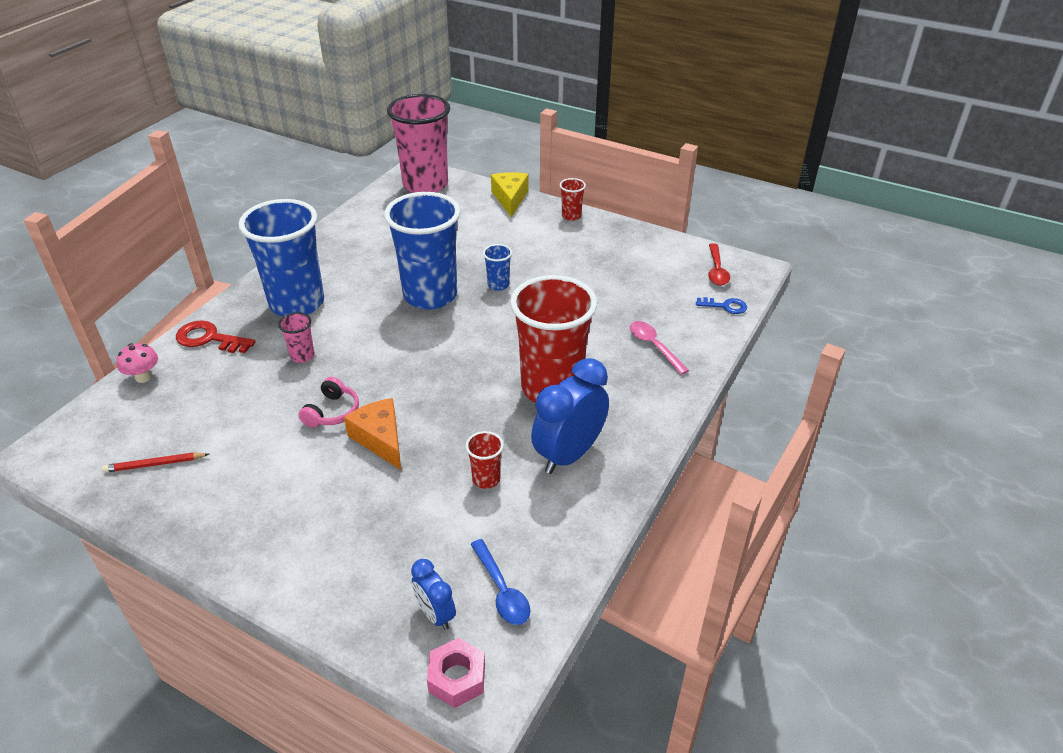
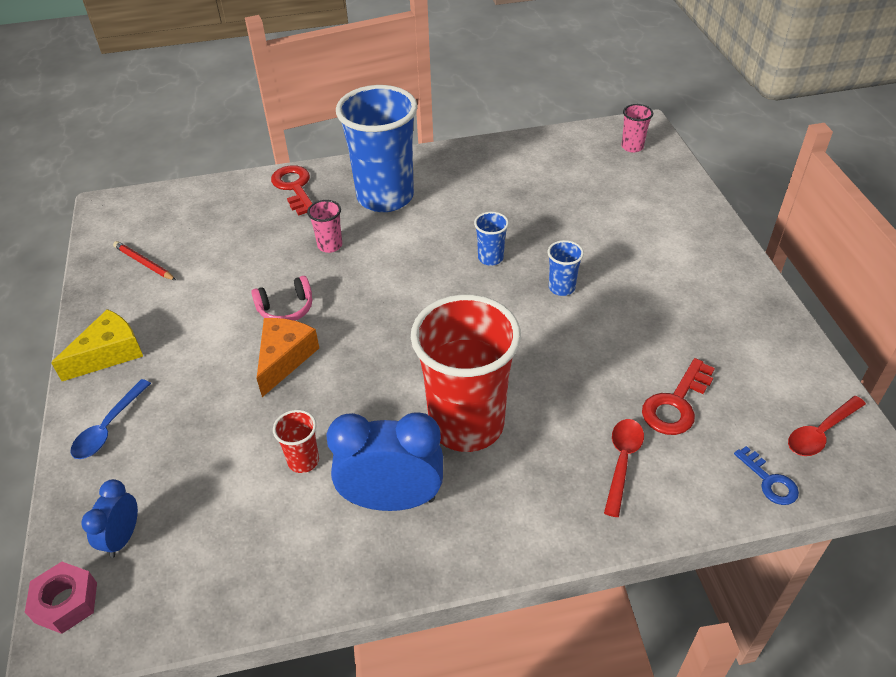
camera: 50 degrees right, 5 degrees up
(143, 377) = (222, 191): pink mushroom -> none
(425, 185) = (632, 147): pink cup -> pink cup, size x0.41
(430, 295) = (490, 258): blue cup -> blue cup, size x0.41
(502, 590) = (183, 566): blue spoon -> blue spoon (109, 427)
(510, 199) = (695, 206): yellow cheese -> yellow cheese (109, 353)
(571, 216) = (735, 262): red cup -> none
(640, 302) = (676, 404): none -> red key
(654, 346) = (622, 462): pink spoon -> red spoon

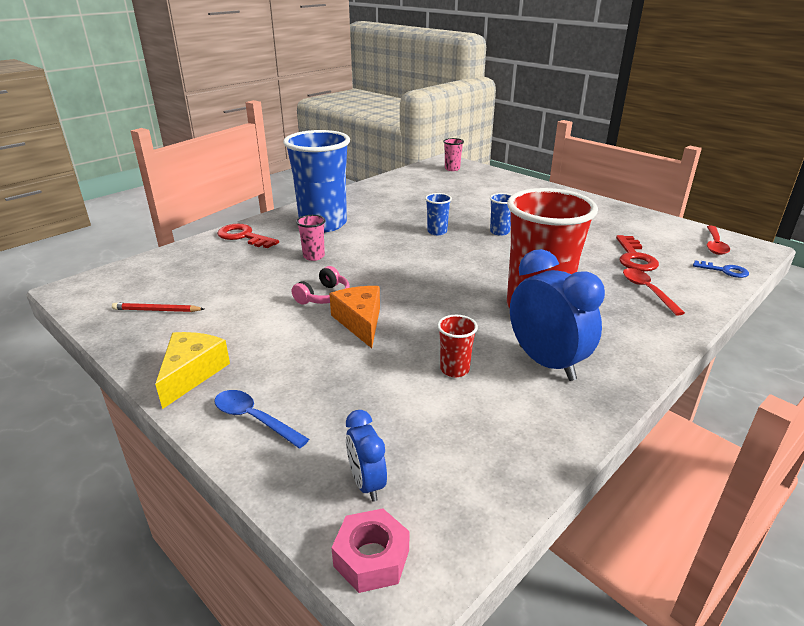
camera: 35 degrees left, 15 degrees down
(109, 427) = (254, 419): blue spoon -> blue spoon turned 135 degrees clockwise
(392, 499) = (546, 363): blue clock -> blue clock turned 90 degrees clockwise

